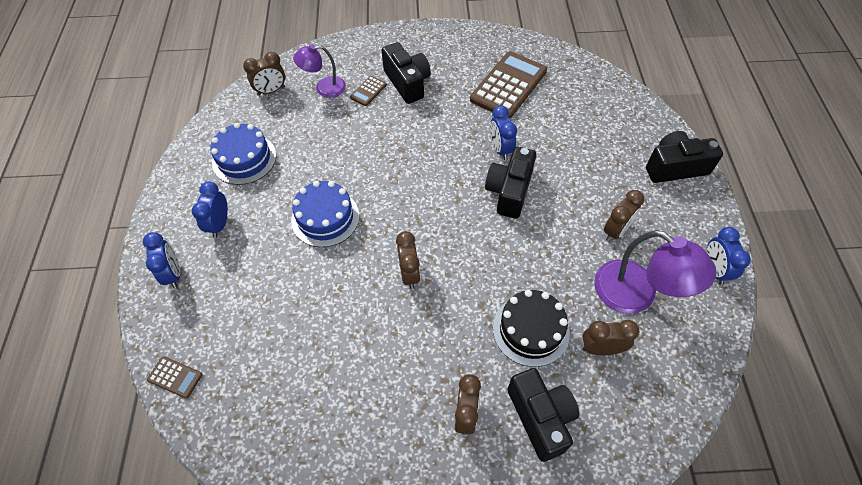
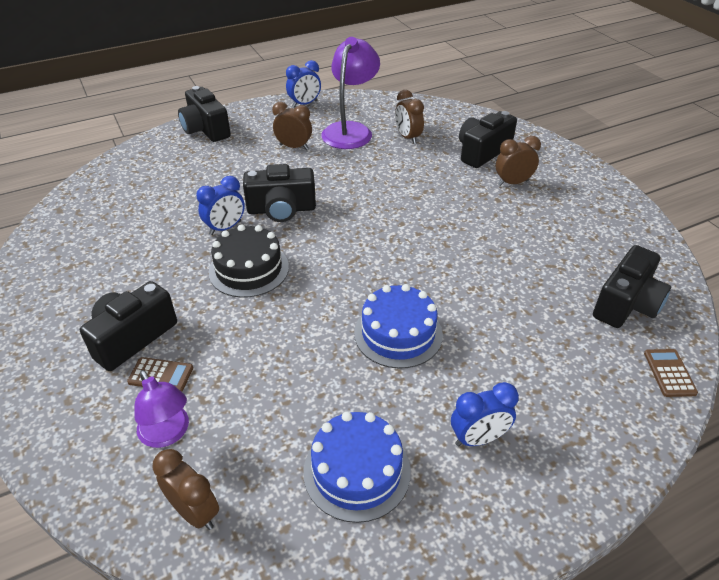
camera: 115 degrees left, 15 degrees down
(173, 274) = (578, 449): blue clock -> none
(250, 399) = (626, 304): none -> black camera
(409, 274) = (419, 246): brown clock -> none
(508, 85) = (117, 245): brown calculator -> none
(531, 330) = (419, 169): black cake -> black cake (249, 269)

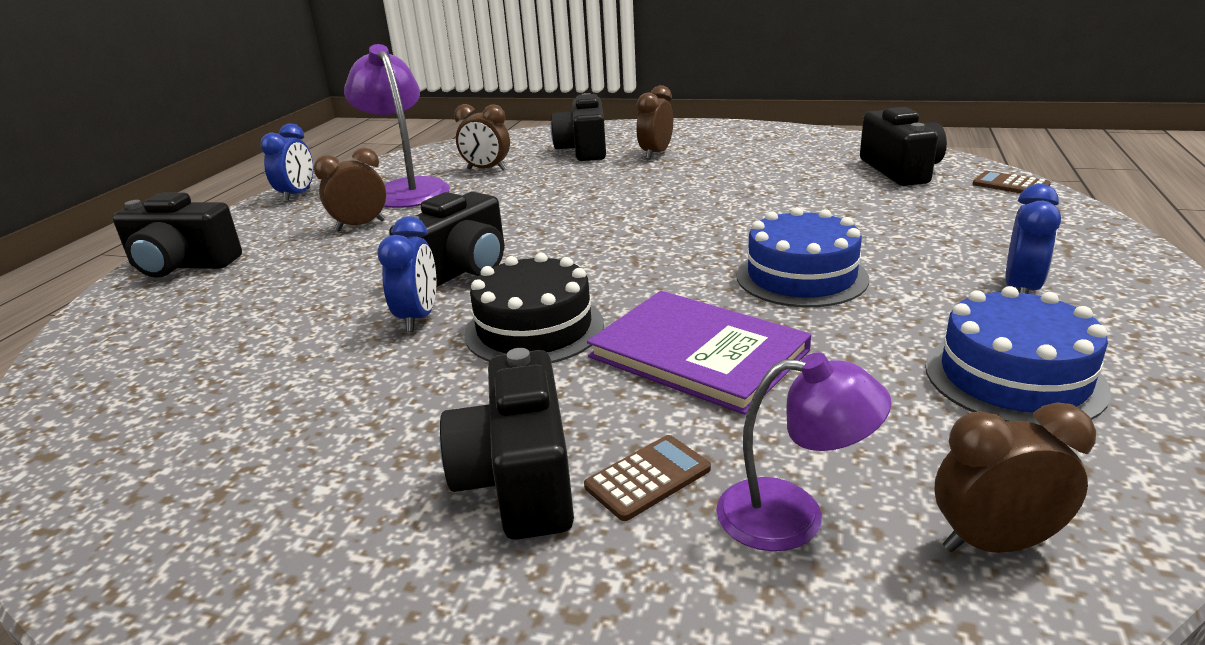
camera: 45 degrees left, 15 degrees down
(274, 337) = (698, 354): none -> purple book

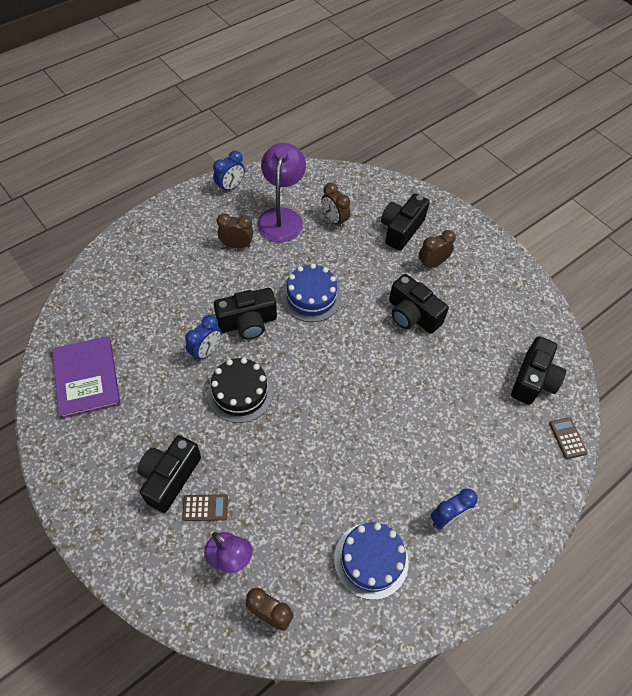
camera: 30 degrees right, 30 degrees up
(182, 265) = (148, 233): black camera -> black camera (412, 315)
(698, 354) = (281, 456): purple book -> purple book (86, 378)
(801, 276) = (373, 437): blue cake -> blue cake (311, 297)

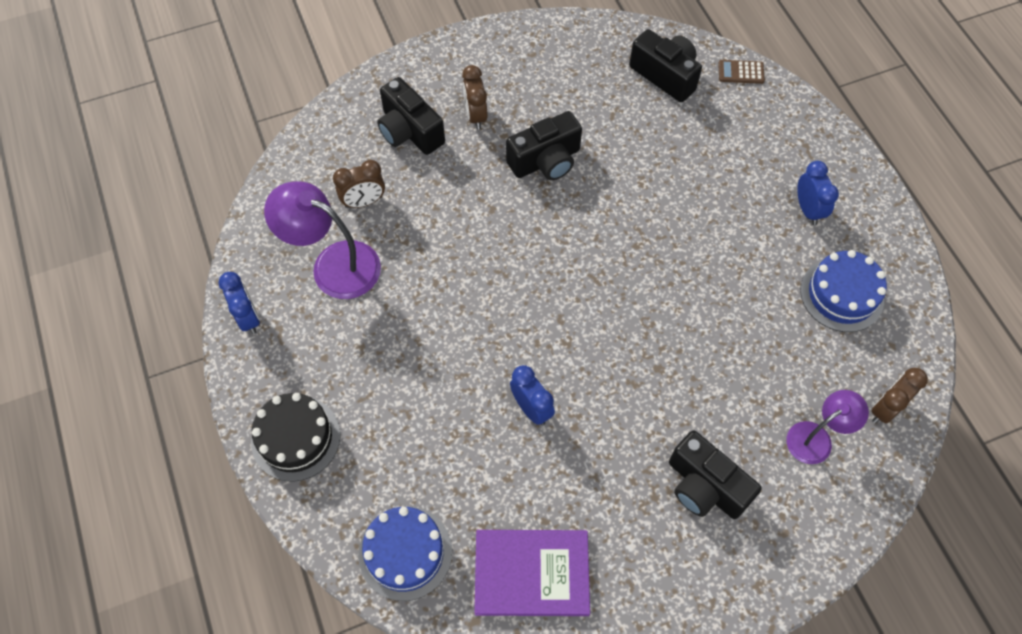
camera: 70 degrees left, 5 degrees up
(205, 508) = (752, 452): brown calculator -> none
(236, 245) = (364, 333): brown clock -> none
(240, 393) = (605, 380): black cake -> black cake (296, 438)
(247, 323) = (501, 348): black camera -> none
(311, 297) = (483, 263): blue cake -> blue cake (405, 553)

